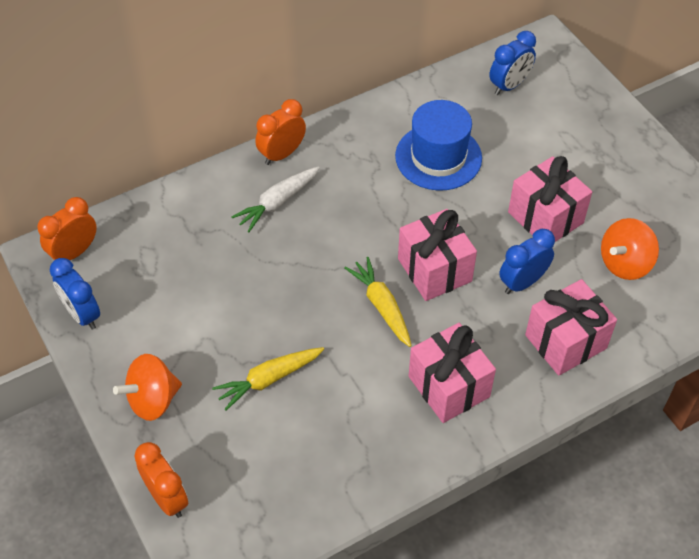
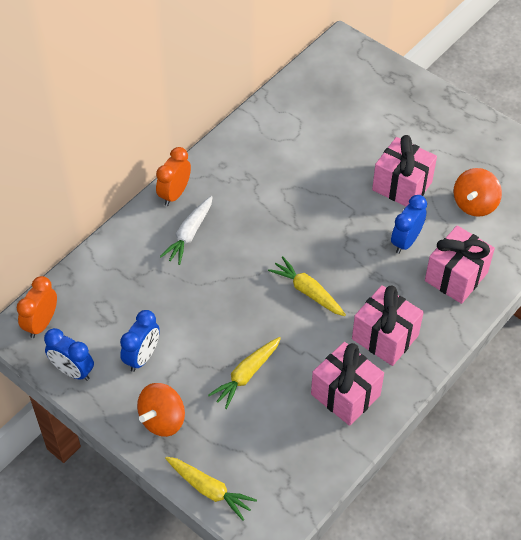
camera: 20 degrees left, 0 degrees up
(167, 498) = (209, 490): orange clock -> yellow carrot
(434, 270) = (336, 251): pink gift -> pink gift (345, 395)
(438, 157) = (300, 161): blue hat -> none
(509, 85) = (330, 88): blue clock -> blue clock (142, 357)

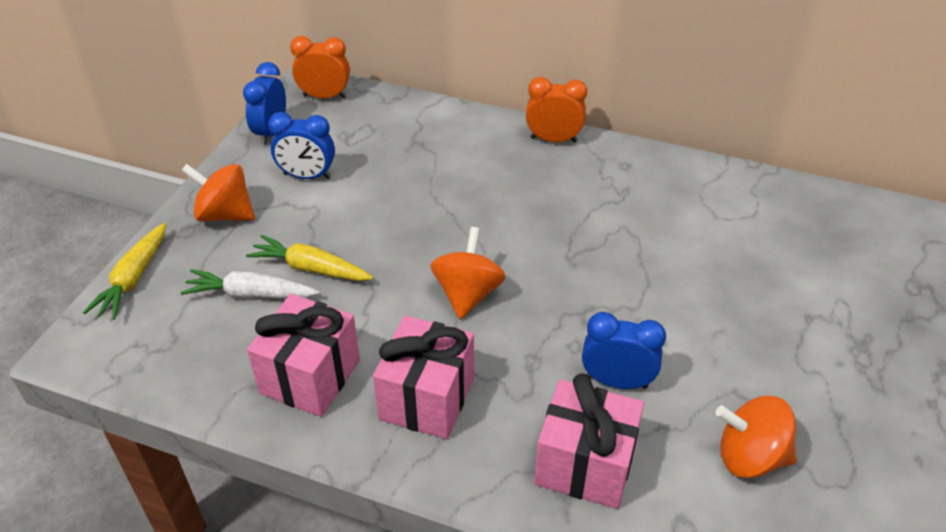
camera: 70 degrees right, 10 degrees down
(189, 234) = (500, 166): white carrot -> white carrot (250, 294)
(308, 291) = (467, 294): yellow carrot -> orange spinning top
(402, 186) = (719, 352): pink gift -> none

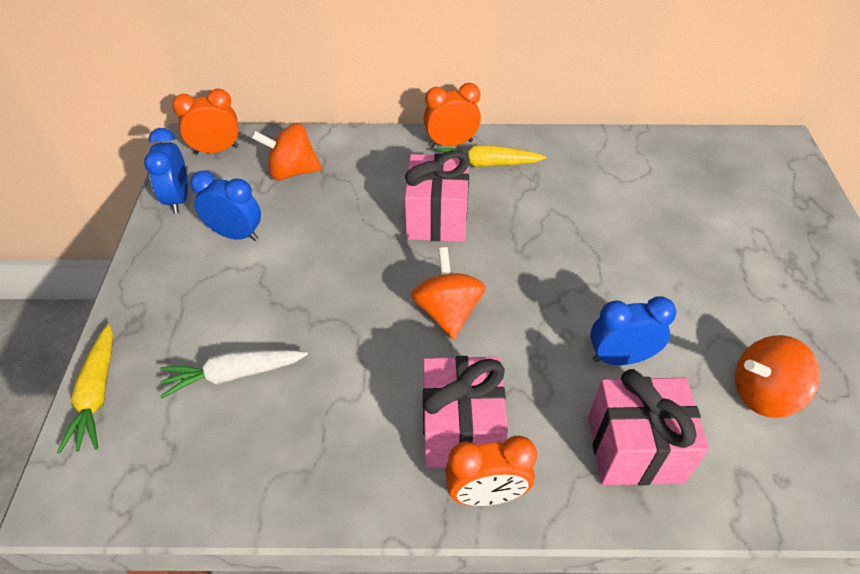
camera: 20 degrees left, 5 degrees up
(225, 214) = (167, 296): orange spinning top -> orange spinning top (292, 171)
(307, 176) = (236, 234): blue clock -> blue clock turned 150 degrees counterclockwise
(310, 268) = (283, 329): yellow carrot -> yellow carrot (487, 164)
(310, 376) = (336, 444): pink gift -> pink gift (437, 218)
(422, 458) = (486, 494): none -> orange clock

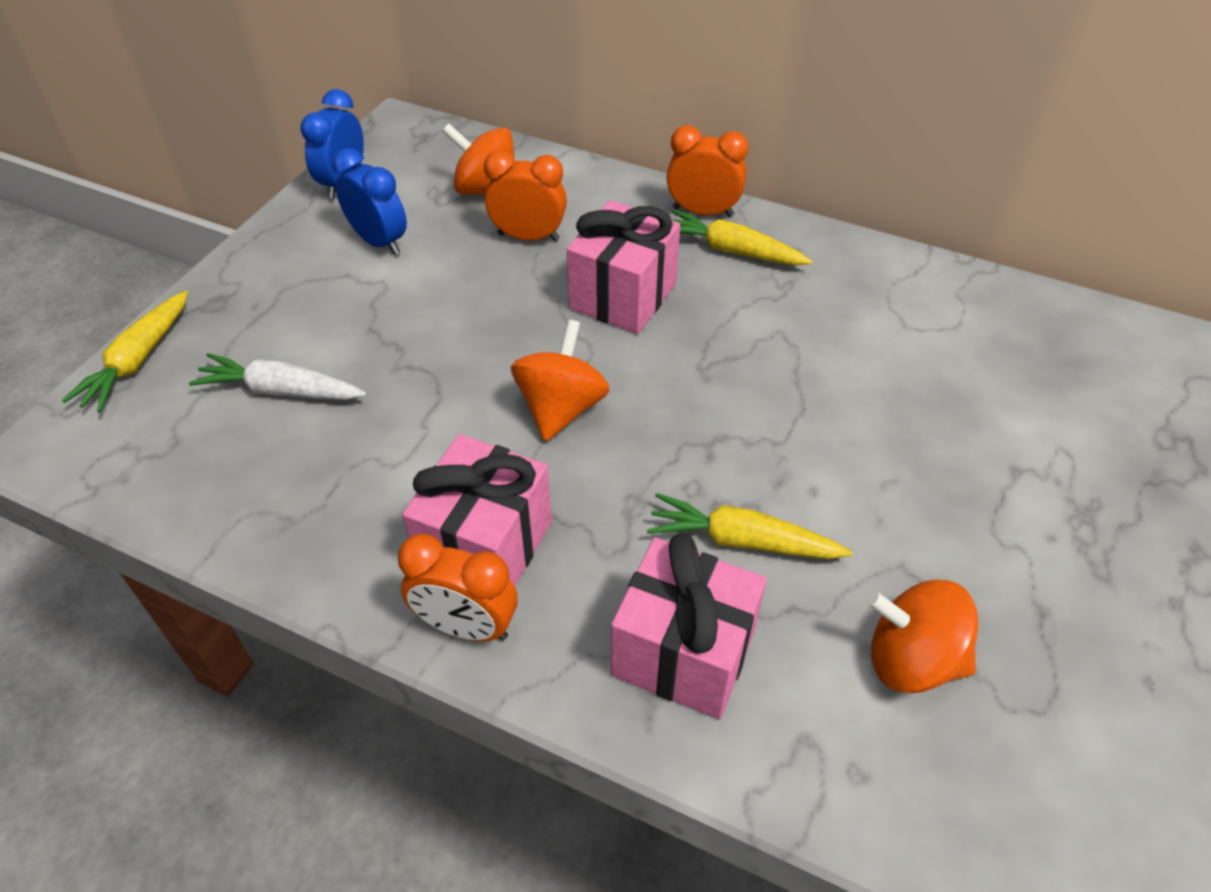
camera: 25 degrees right, 0 degrees up
(216, 150) = (418, 141): orange clock -> orange clock (528, 237)
(620, 358) = (742, 541): blue clock -> yellow carrot

